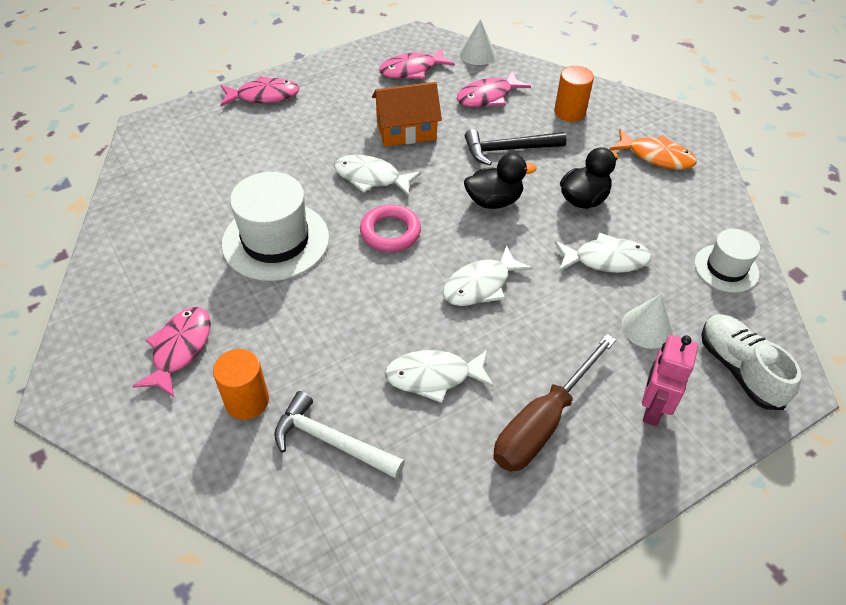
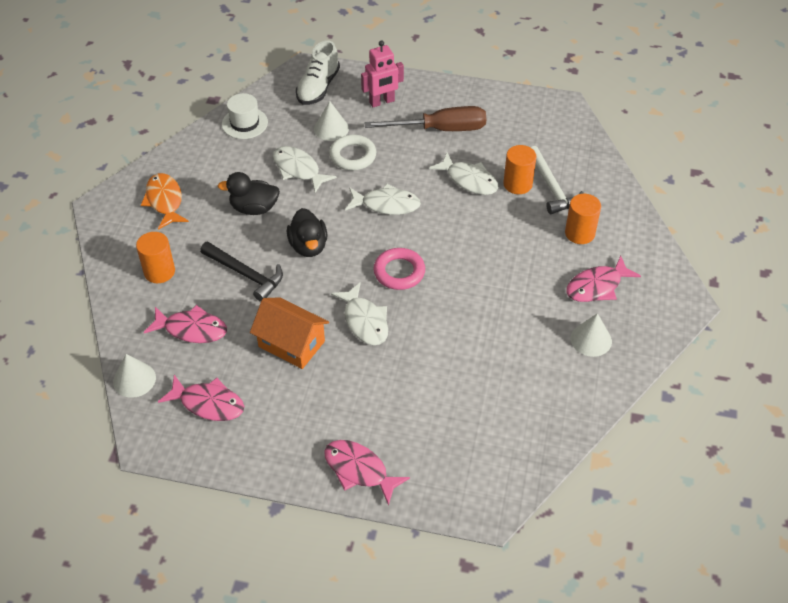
camera: 135 degrees left, 0 degrees up
(149, 290) = (591, 339): none -> white cone
(275, 241) = (478, 318): white hat -> none
(375, 414) = (517, 184): none -> orange cylinder
(494, 201) = (308, 246): black duck -> black duck turned 135 degrees counterclockwise
(582, 312) = (352, 156): none -> white ring

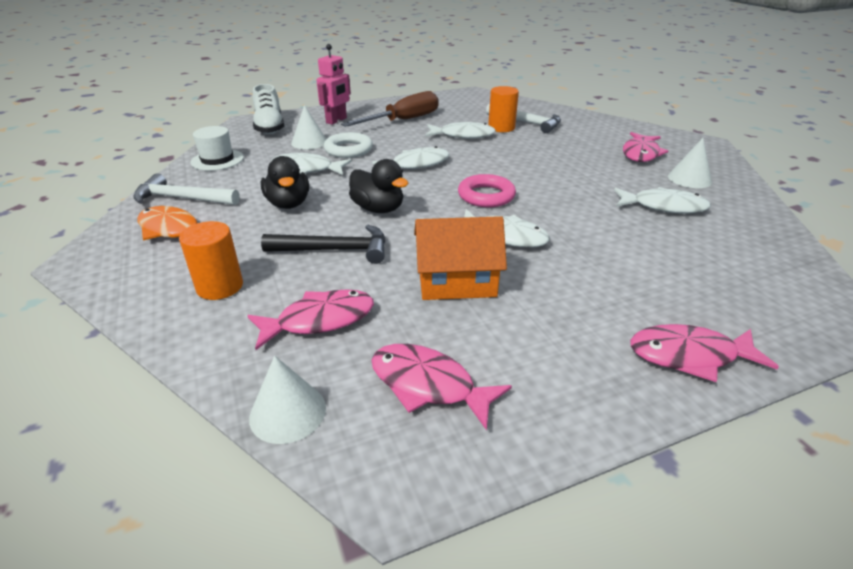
camera: 35 degrees left, 15 degrees down
(191, 166) = (182, 199): none -> white hammer
(208, 403) = (428, 385): pink fish -> pink fish turned 135 degrees counterclockwise
(254, 208) = (288, 204): black duck -> black duck turned 75 degrees counterclockwise
(519, 357) = (663, 206): none -> white fish
(579, 233) = (582, 135): orange cylinder -> none

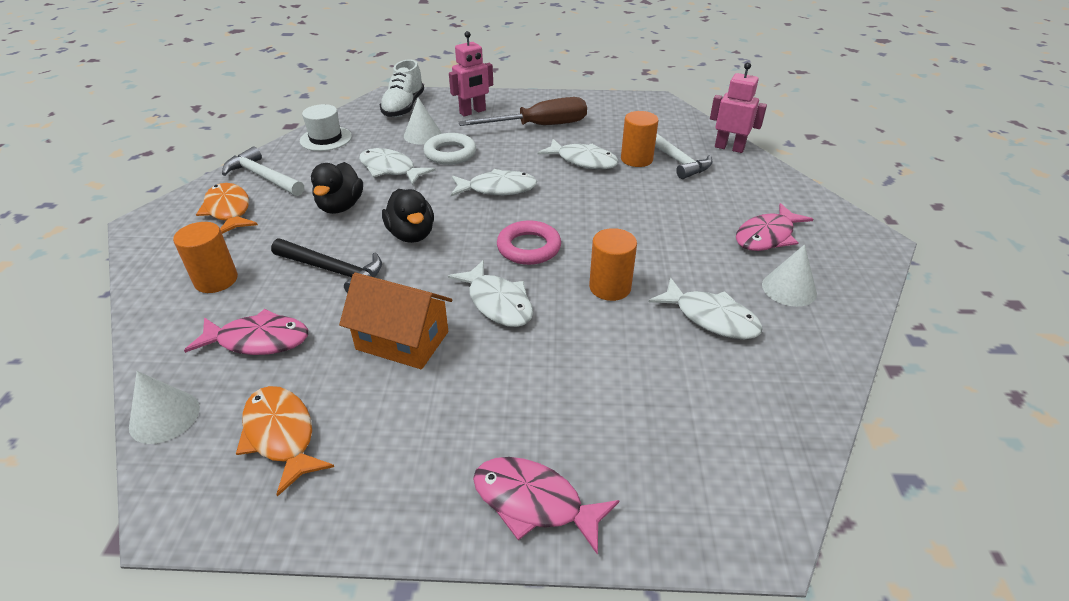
camera: 25 degrees right, 5 degrees up
(428, 385) = (281, 435): pink fish -> orange fish
(556, 110) = (729, 148): none -> pink robot
(575, 206) = (610, 287): none -> orange cylinder

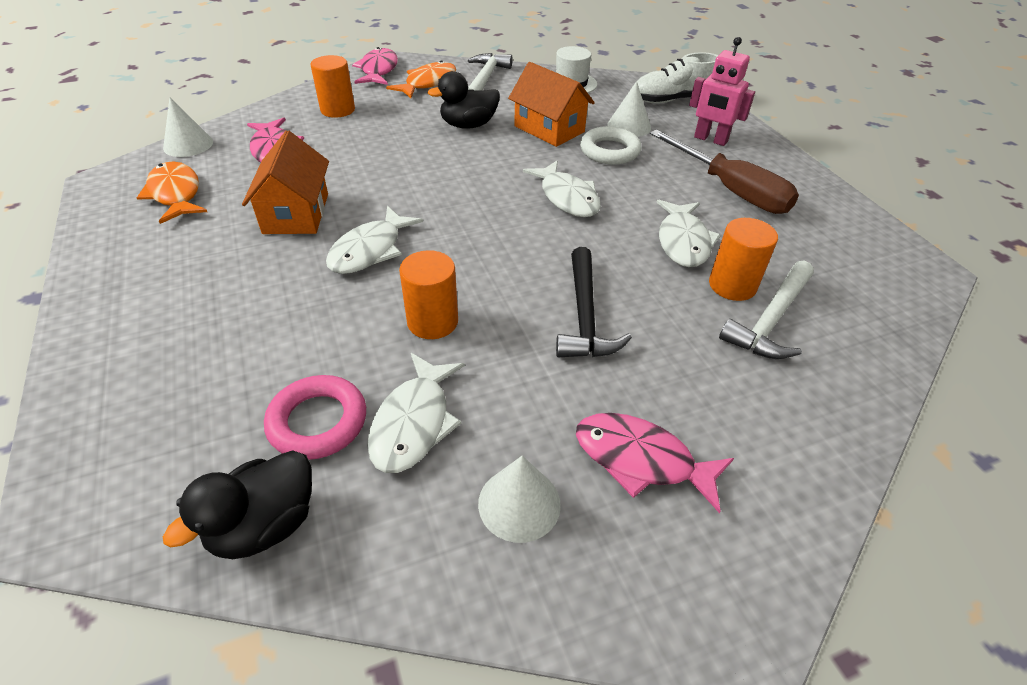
camera: 65 degrees right, 5 degrees up
(281, 435) = (176, 194): orange fish -> orange fish turned 60 degrees counterclockwise
(333, 270) = (374, 152): black hammer -> black hammer (585, 316)
(390, 169) = (549, 129): white fish -> orange house
(411, 234) = (449, 172): black duck -> black duck (265, 525)
(529, 247) = (472, 246): pink ring -> pink ring (318, 422)
(534, 502) = (110, 341): pink fish -> pink fish (378, 70)
(729, 148) = (869, 377): pink robot -> none

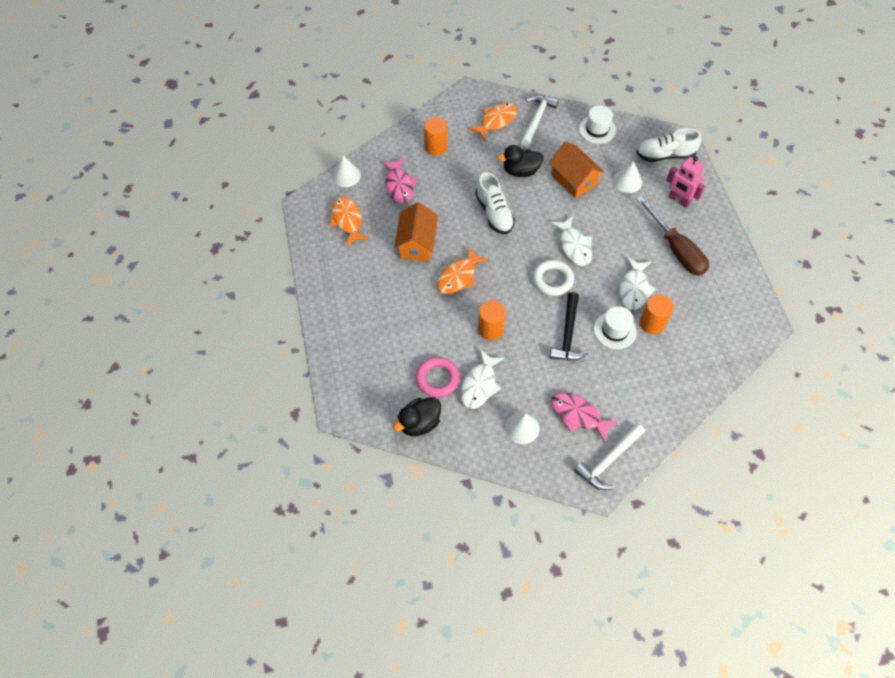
camera: 10 degrees right, 15 degrees up
(370, 250) = (458, 277): white fish -> orange fish
(378, 70) = (462, 102): pink fish -> none
(430, 170) = (494, 213): none -> white shoe
(609, 151) = (609, 206): white ring -> white ring (553, 280)
(670, 301) = (615, 330): none -> white hat
(771, 320) = (664, 348): white hammer -> white hammer (609, 460)

